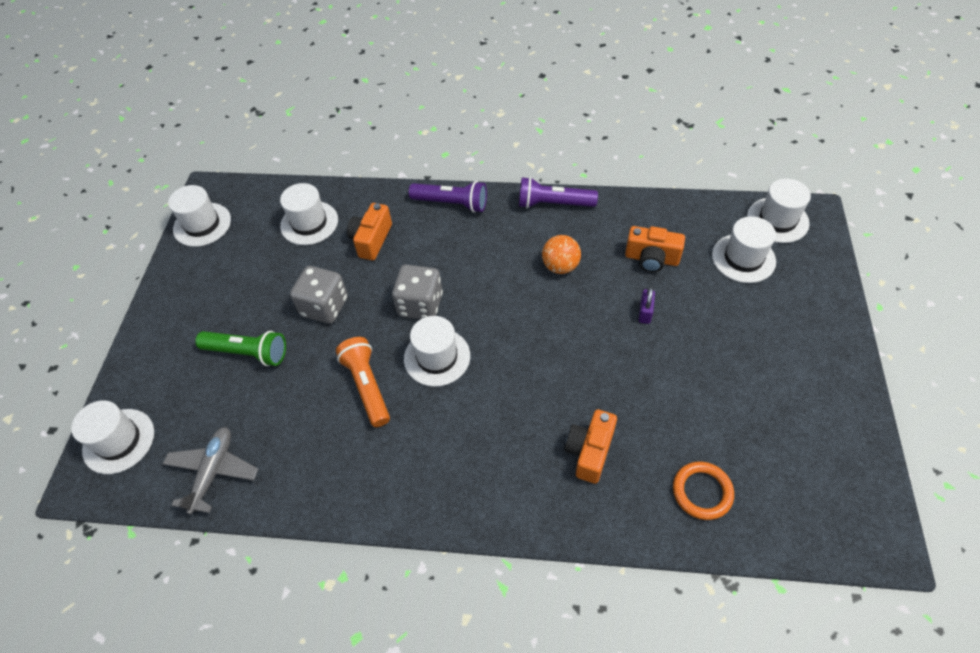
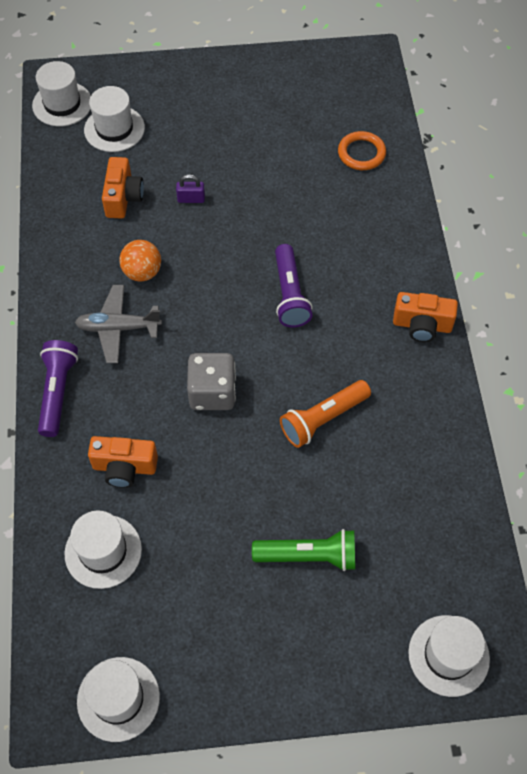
camera: 105 degrees left, 5 degrees up
(213, 472) = (453, 537): grey plane -> grey plane (118, 328)
(247, 353) = (308, 556): green flashlight -> green flashlight turned 90 degrees clockwise
(324, 307) = (231, 491): grey dice -> none
(437, 357) = (275, 363): white hat -> none
(553, 204) = (52, 289): purple flashlight -> purple flashlight (290, 294)
(589, 452) = (346, 228): orange camera -> orange camera (422, 325)

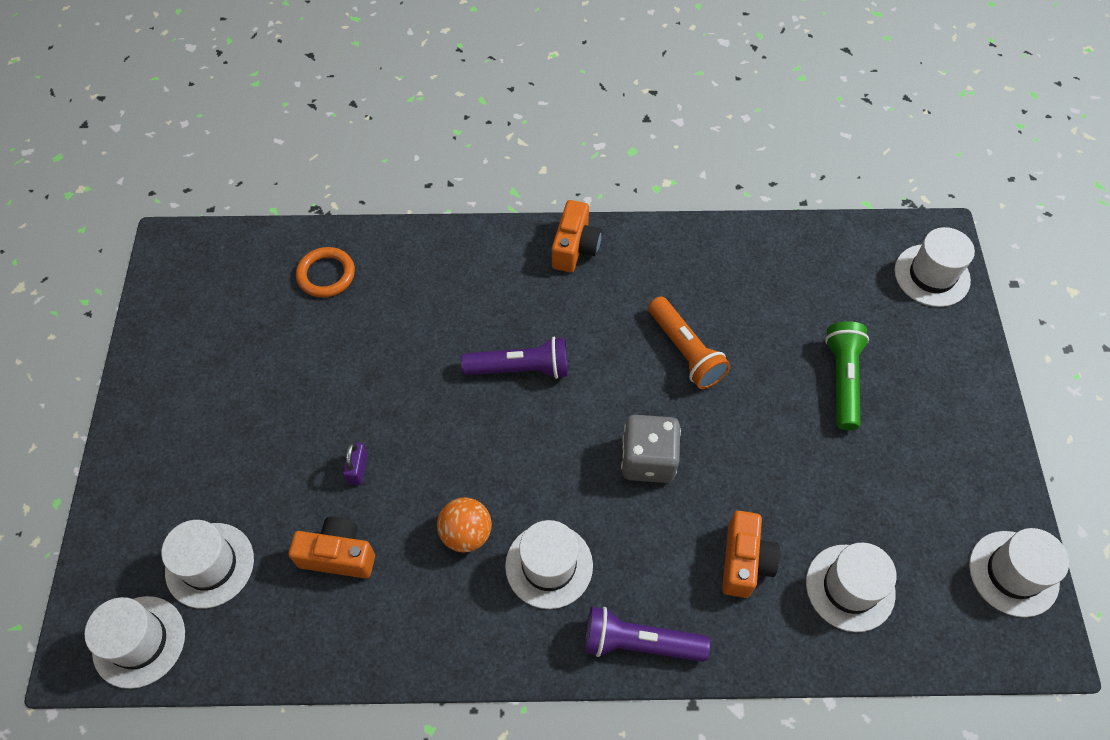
camera: 85 degrees left, 0 degrees up
(118, 328) = (549, 565): grey plane -> white hat

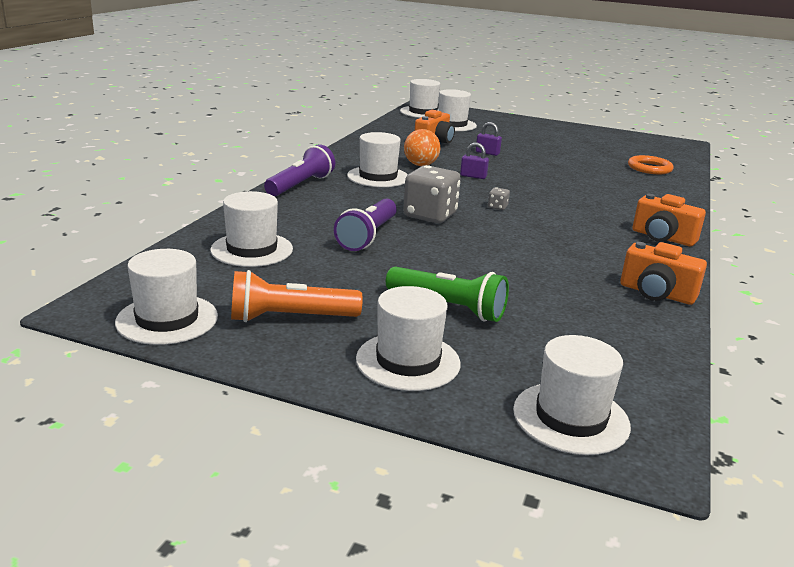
camera: 110 degrees right, 35 degrees down
(478, 457) = (473, 176): none -> purple padlock
(520, 368) = (540, 198): purple flashlight -> purple flashlight (368, 236)
(578, 403) = (497, 207): none -> grey dice
(685, 351) = (525, 251): orange flashlight -> orange flashlight (290, 318)
(744, 561) = (317, 223): orange camera -> orange camera (656, 293)
(939, 380) = (408, 361): none -> white hat

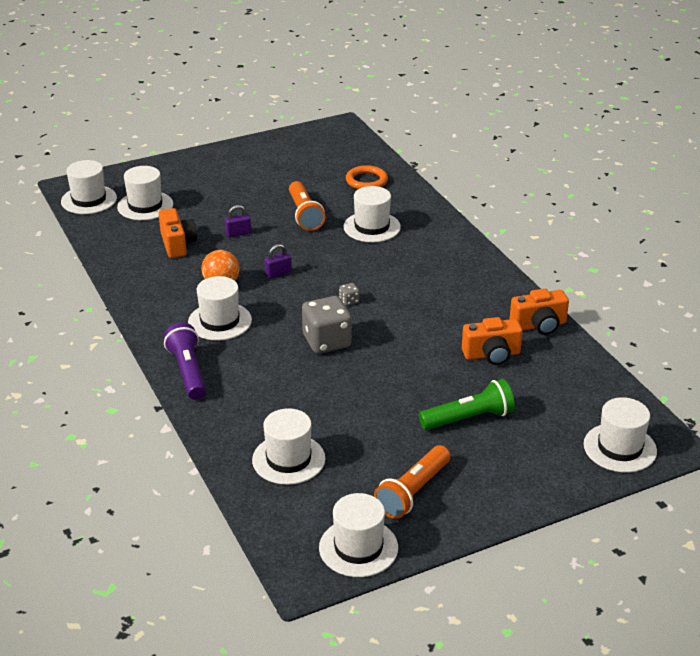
camera: 45 degrees left, 10 degrees up
(368, 236) = (328, 392): purple flashlight -> none
(408, 361) = (512, 472): white hat -> white hat (372, 227)
(558, 163) = (304, 215): none -> orange flashlight
(662, 238) = (477, 266): orange camera -> orange camera (492, 354)

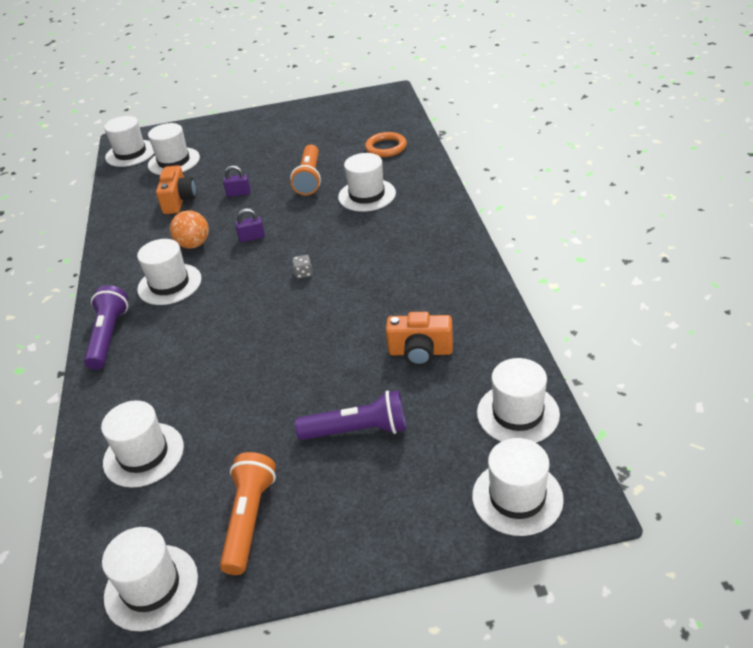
camera: 20 degrees right, 5 degrees up
(327, 341) = (257, 317): grey dice -> none
(413, 492) = (249, 520): orange flashlight -> orange flashlight turned 135 degrees clockwise
(469, 418) = (357, 430): green flashlight -> purple flashlight
(539, 325) = (489, 321): orange camera -> none
(594, 391) = (518, 413): none -> white hat

